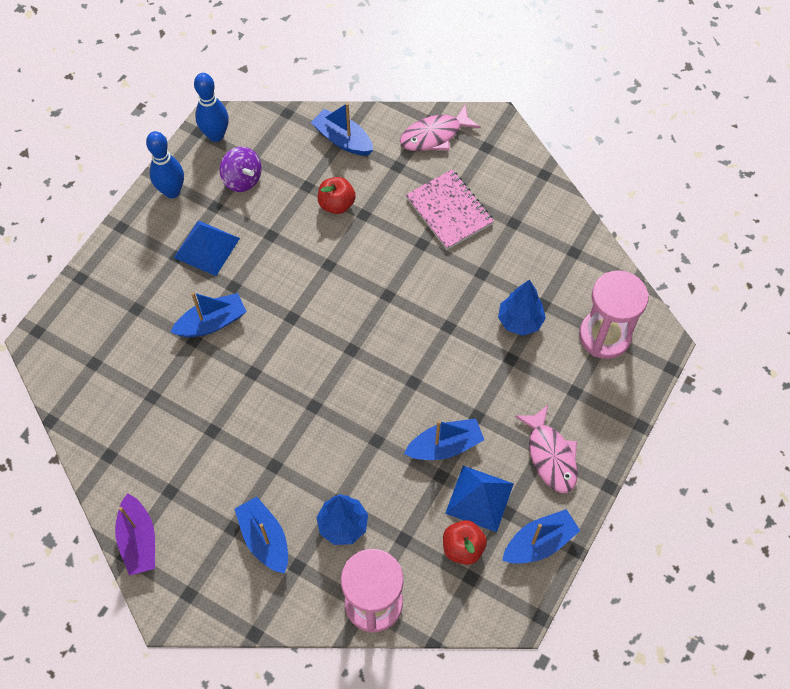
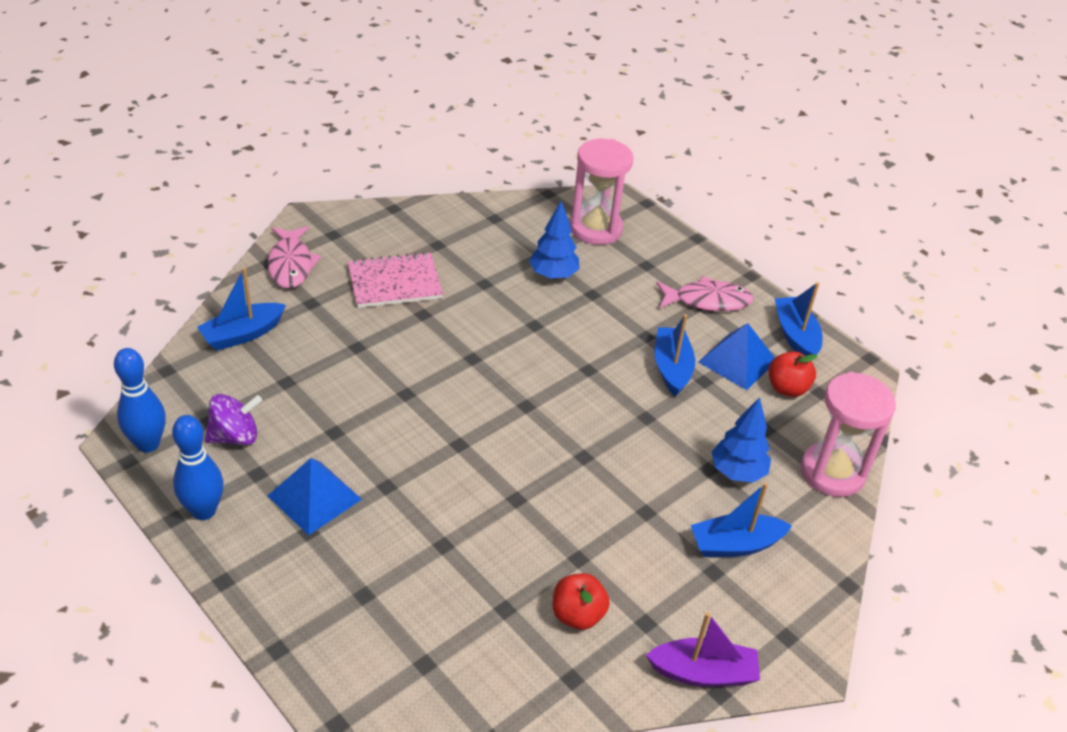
camera: 75 degrees left, 20 degrees down
(212, 323) = (427, 520): blue boat -> none
(336, 204) = (328, 364): red apple -> red apple (577, 615)

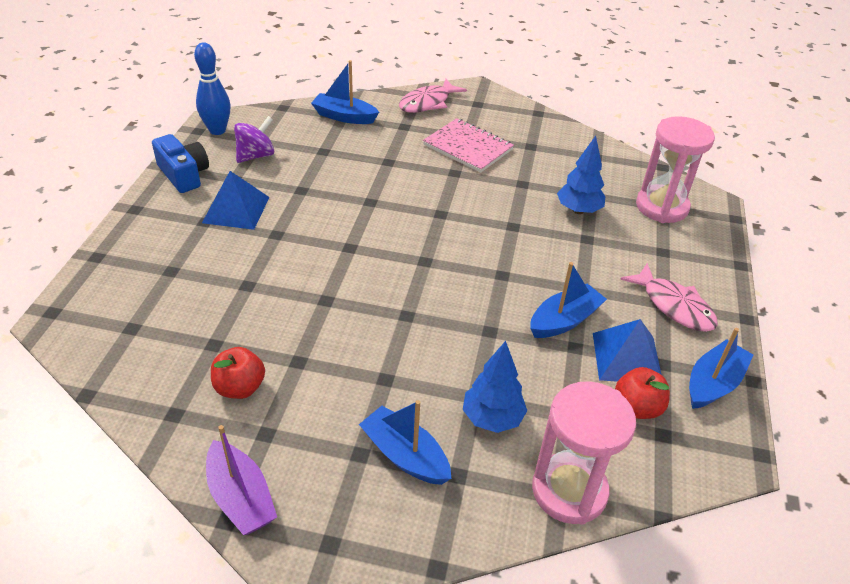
camera: 55 degrees right, 0 degrees up
(204, 511) = (184, 174): blue bowling pin -> blue camera
(235, 436) = (256, 156): purple spinning top -> purple spinning top turned 75 degrees counterclockwise

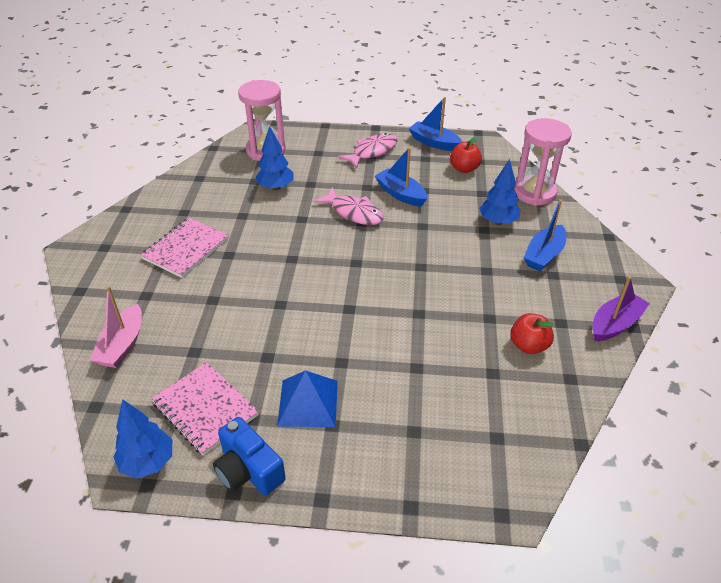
camera: 95 degrees left, 0 degrees up
(184, 174) = (248, 470): blue camera -> blue camera turned 90 degrees counterclockwise
(217, 130) = (148, 462): blue bowling pin -> blue tree
(256, 156) = (205, 409): purple spinning top -> pink notebook
(344, 116) = (122, 345): blue boat -> pink boat
(428, 103) = (98, 282): pink fish -> pink fish (354, 212)
(627, 358) = (425, 171): blue pyramid -> none

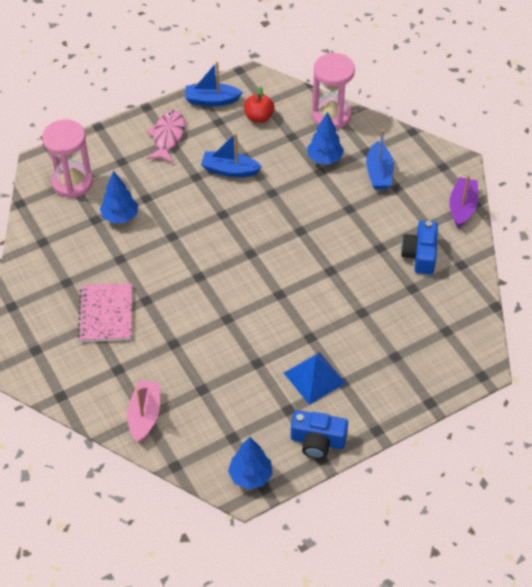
camera: 35 degrees left, 10 degrees up
(122, 345) = (145, 415): pink boat -> pink boat turned 150 degrees counterclockwise
(205, 409) = (252, 422): pink notebook -> none
(354, 212) = (208, 208): pink fish -> none
(528, 346) = (420, 255): red apple -> blue camera

